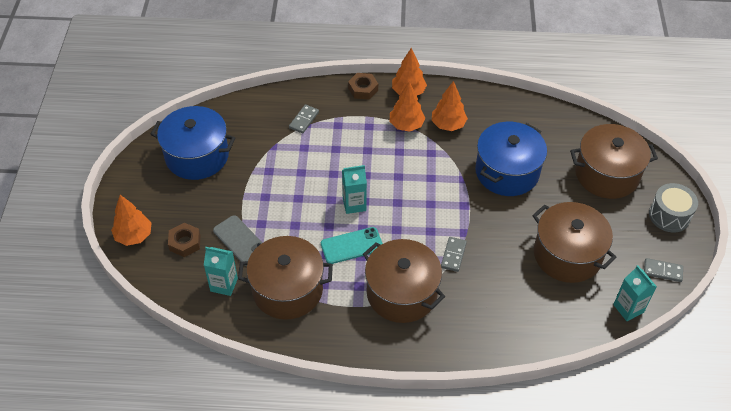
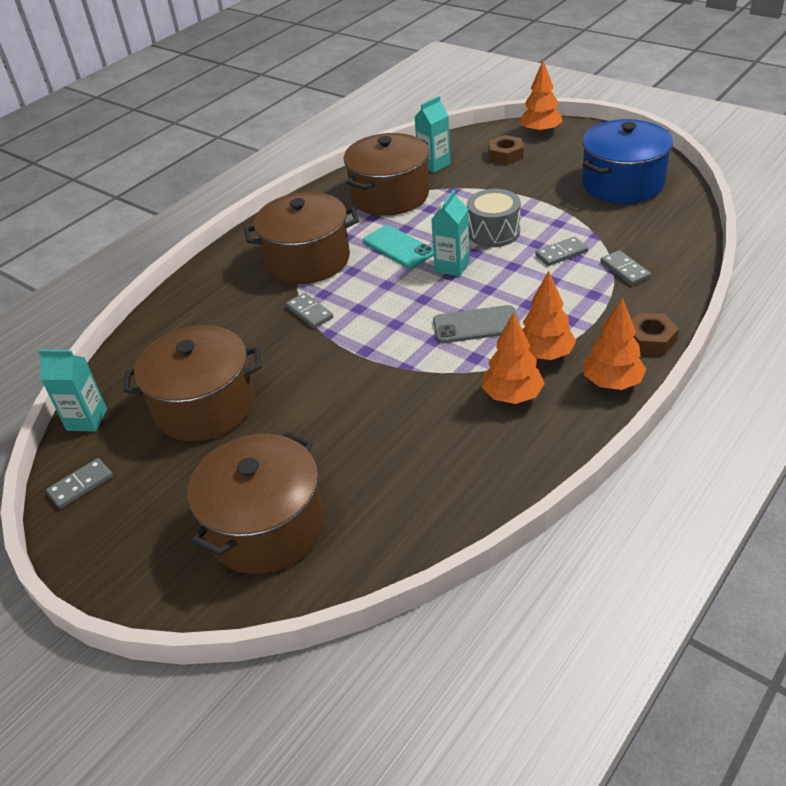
camera: 130 degrees right, 10 degrees down
(240, 241) = (476, 184): grey phone -> grey phone (476, 325)
(304, 155) = (561, 253): none -> grey domino
(352, 246) = (398, 247): turquoise phone -> turquoise phone turned 60 degrees counterclockwise
(507, 172) = (376, 415): blue pot -> none
(669, 215) = (131, 555): grey drum -> grey drum (493, 232)

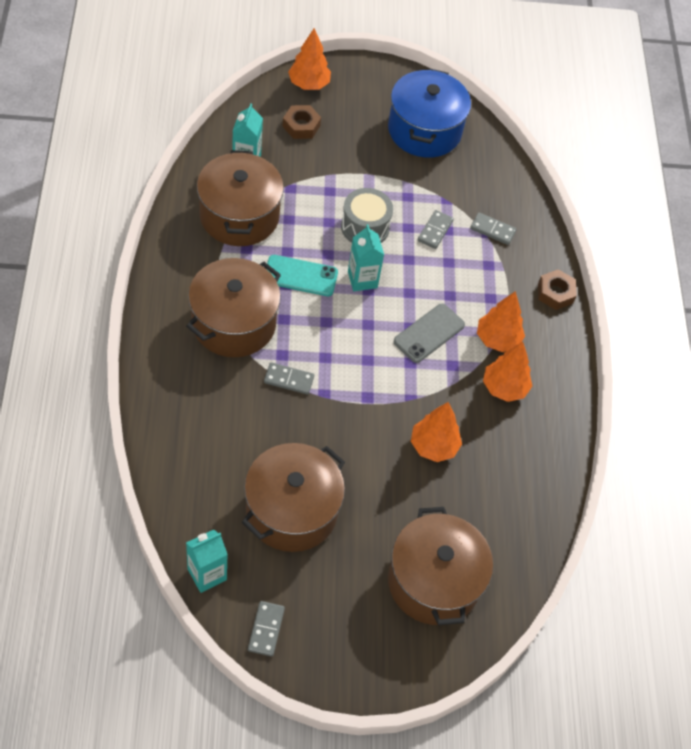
camera: 50 degrees left, 15 degrees up
(612, 383) = (558, 344): orange tree -> orange tree (433, 446)

